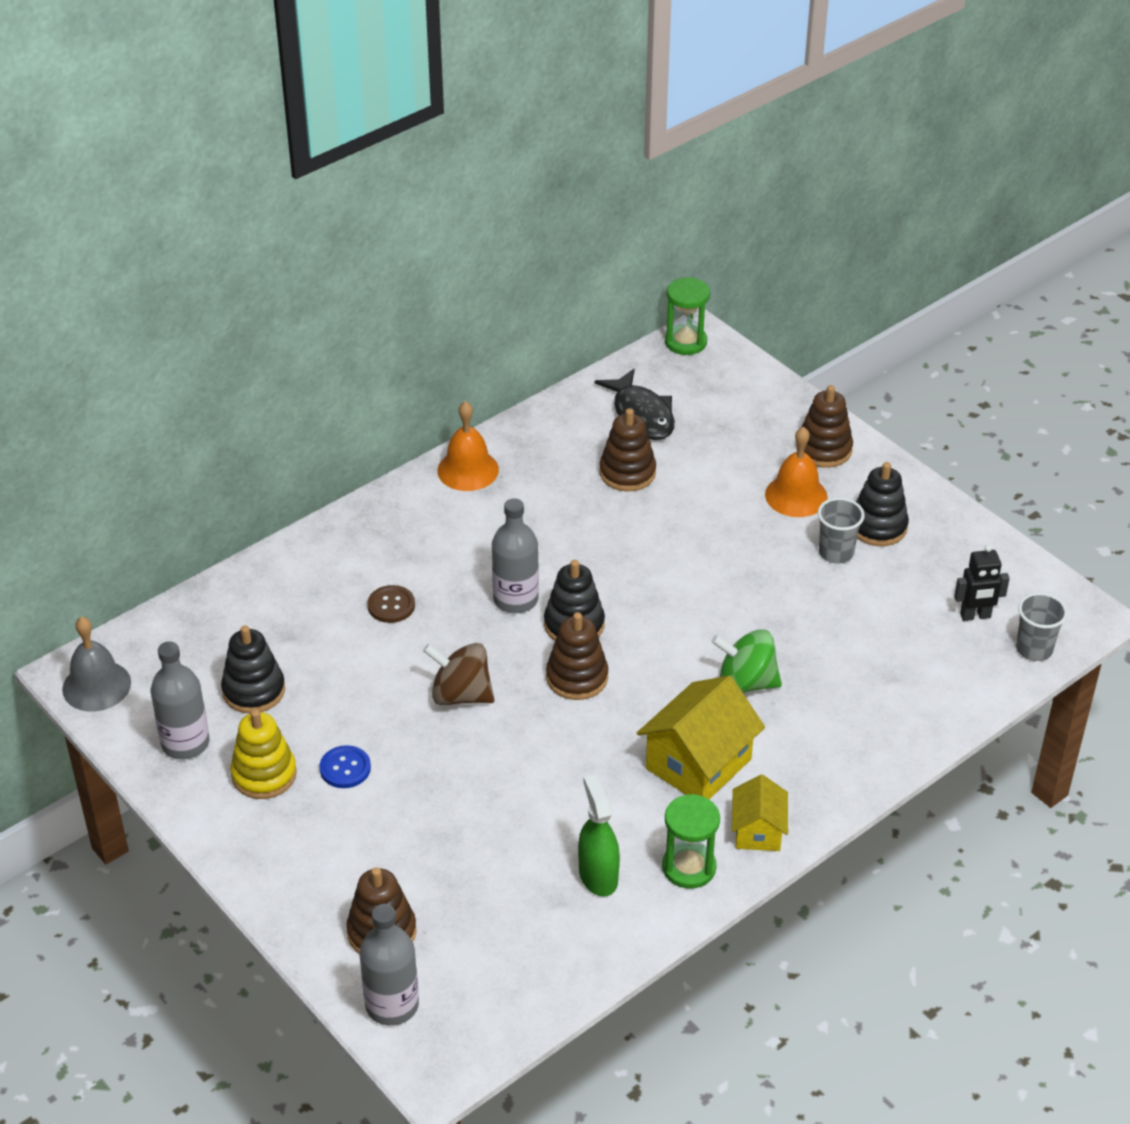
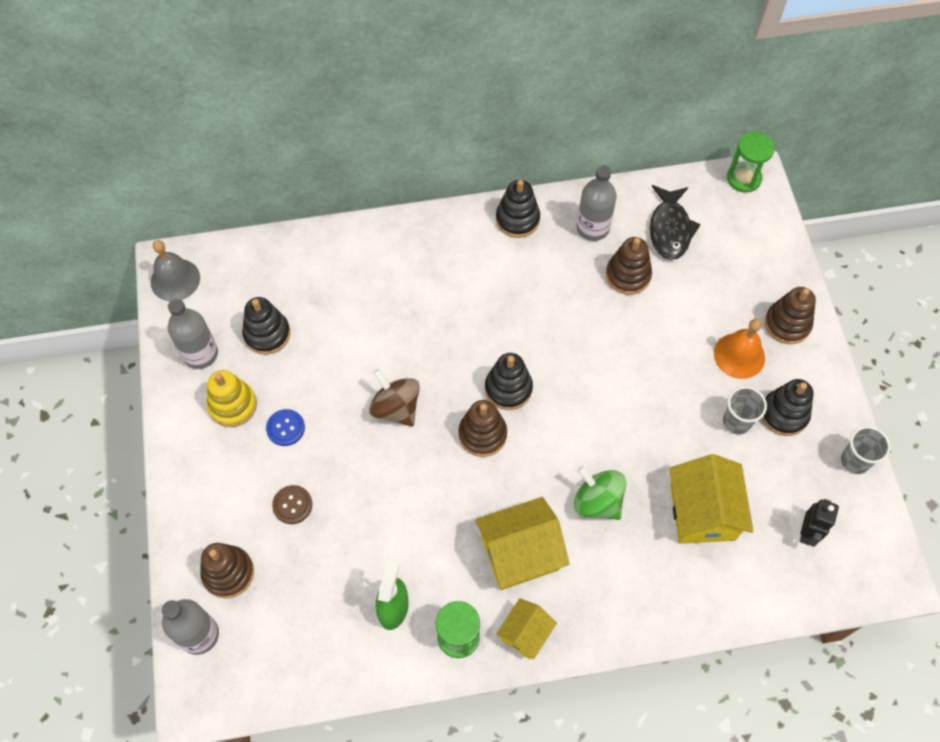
camera: 30 degrees right, 20 degrees up
(391, 605) = (396, 309): brown button -> brown button (292, 505)
(468, 470) = (517, 219): orange bell -> black stacking toy
(515, 599) = (482, 346): grey bottle -> grey bottle (592, 228)
(860, 644) = (702, 512): none -> yellow house
(975, 616) = (807, 533): black robot -> black robot turned 90 degrees counterclockwise
(1034, 649) = (833, 587): grey cup -> grey cup (855, 461)

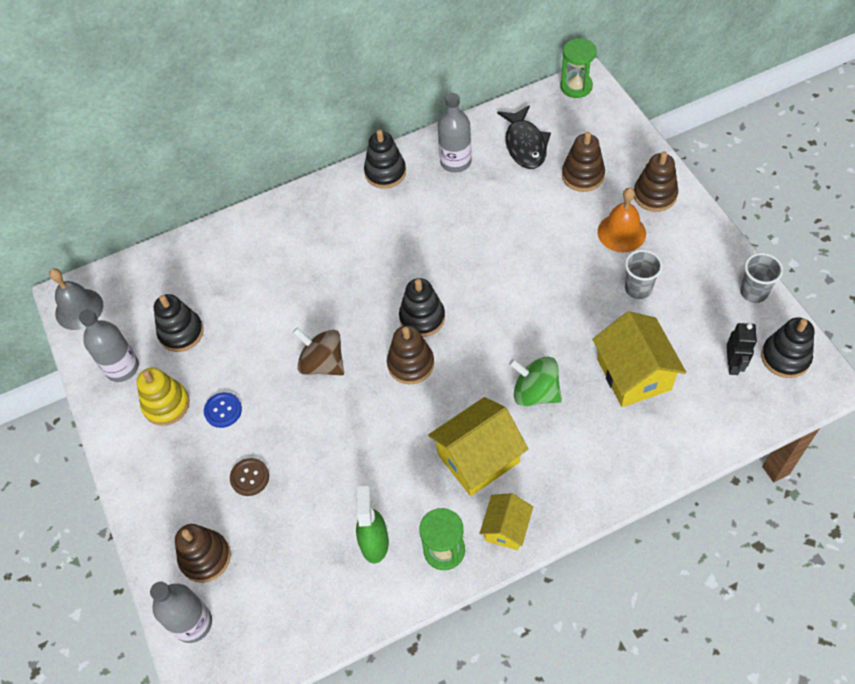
camera: 10 degrees left, 5 degrees down
(628, 275) = (500, 193): brown stacking toy -> brown stacking toy (583, 175)
(784, 414) = (678, 270): black stacking toy -> black stacking toy (785, 357)

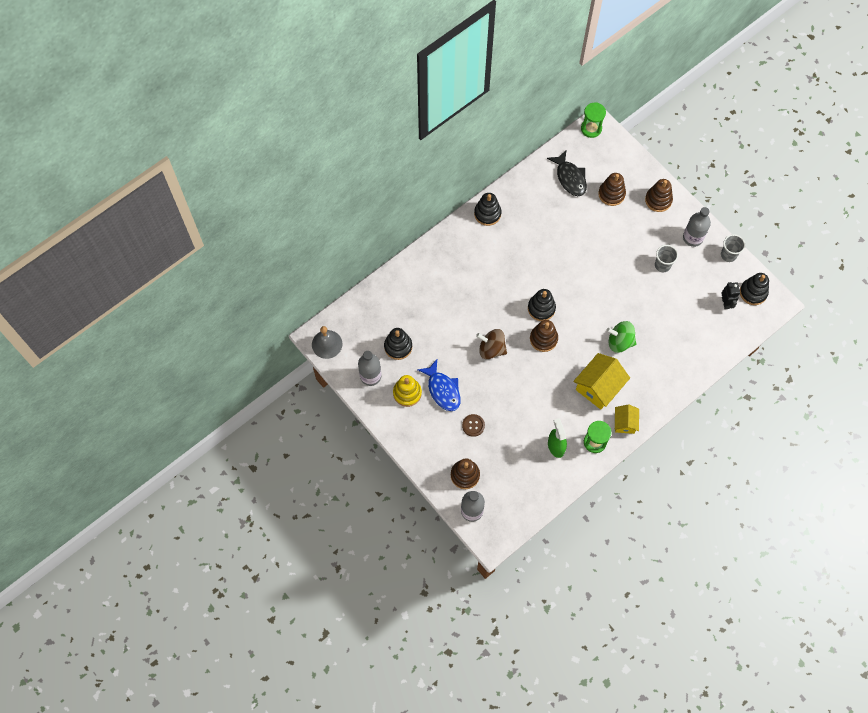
camera: 20 degrees left, 10 degrees up
(223, 410) = (442, 390): blue button -> blue fish
(455, 162) = (530, 198): grey bottle -> grey bottle (692, 238)
(621, 232) = (644, 229): orange bell -> none
(634, 374) = (672, 319): yellow house -> none

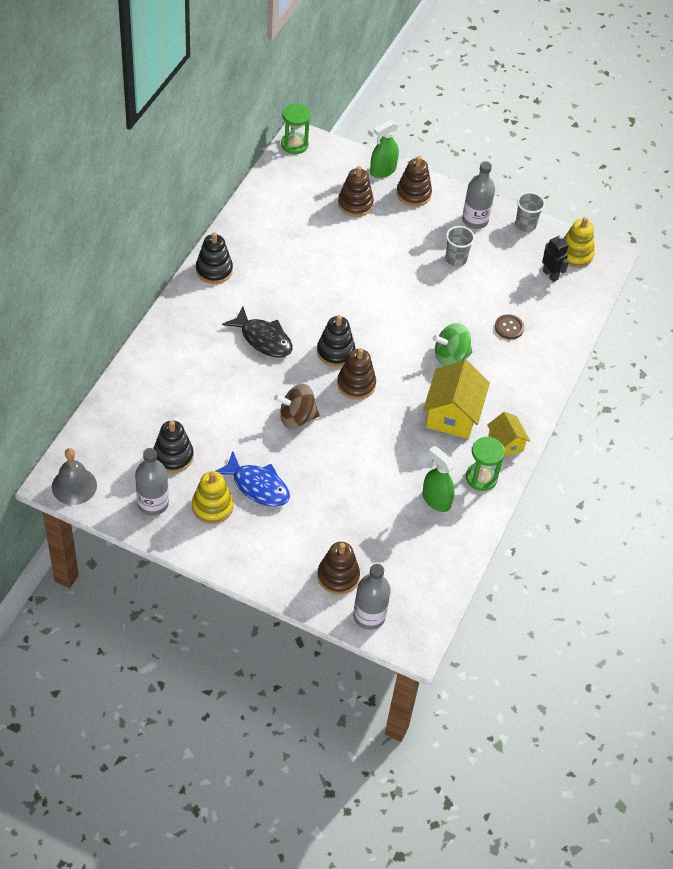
camera: 30 degrees left, 15 degrees down
(473, 425) = (318, 514): brown button -> brown button (509, 327)
(570, 178) = (296, 202): black fish -> black fish (263, 339)
(645, 172) = (382, 170): none -> green spray bottle
(753, 292) = (575, 254): black stacking toy -> yellow stacking toy

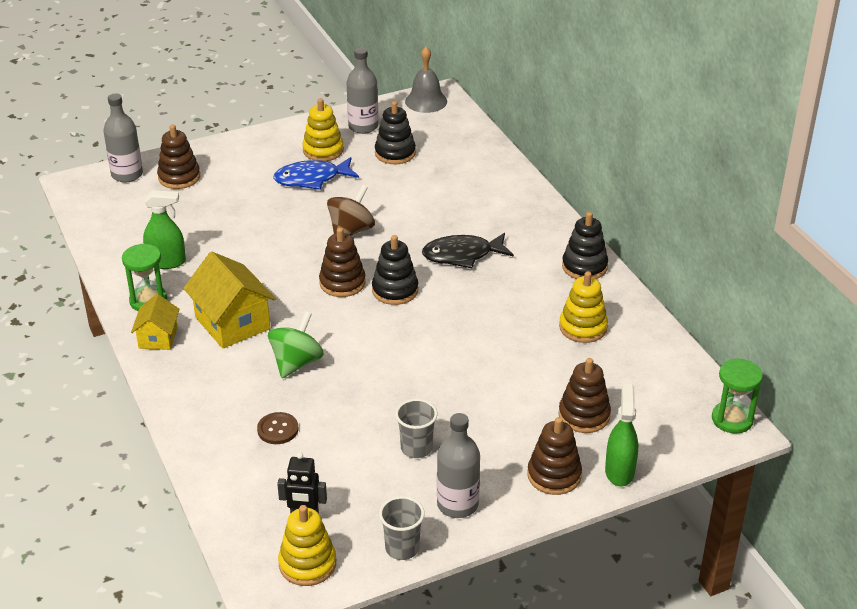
camera: 135 degrees right, 15 degrees down
(278, 241) = (583, 327): none -> yellow stacking toy
(505, 443) = (158, 338): yellow house -> yellow house turned 75 degrees clockwise

